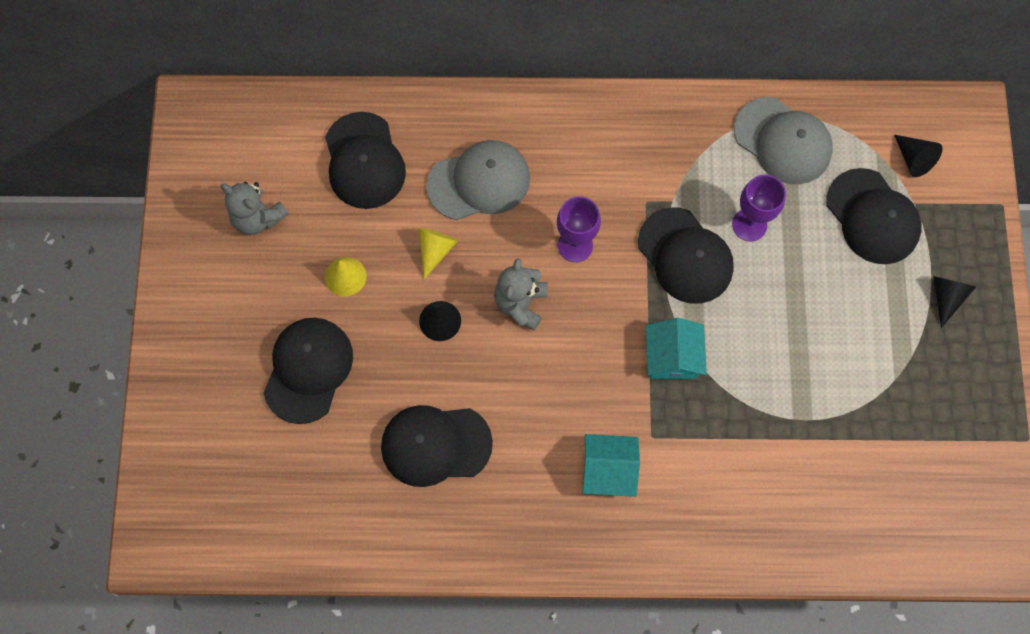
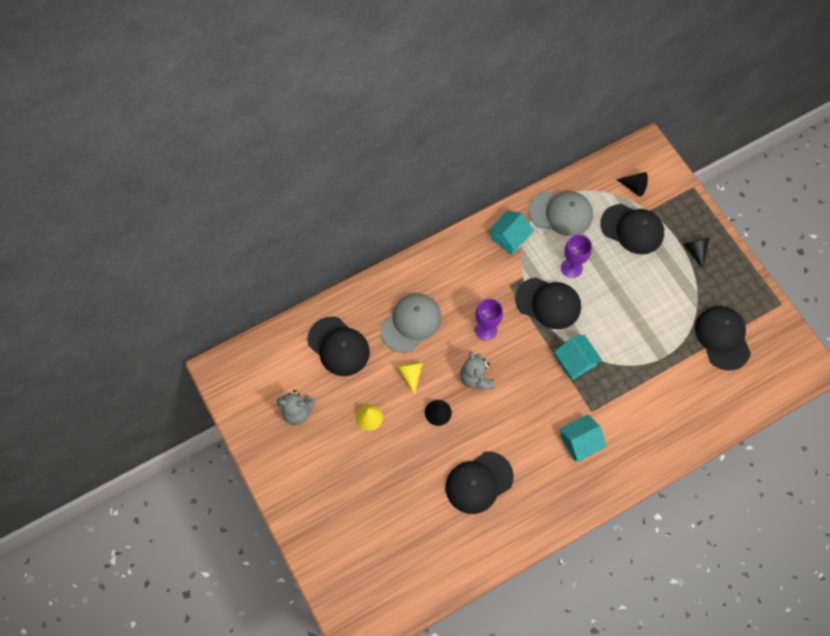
camera: 30 degrees left, 5 degrees down
(308, 370) = (381, 481): black cap -> black cap (722, 338)
(688, 137) = (509, 238): none -> turquoise house

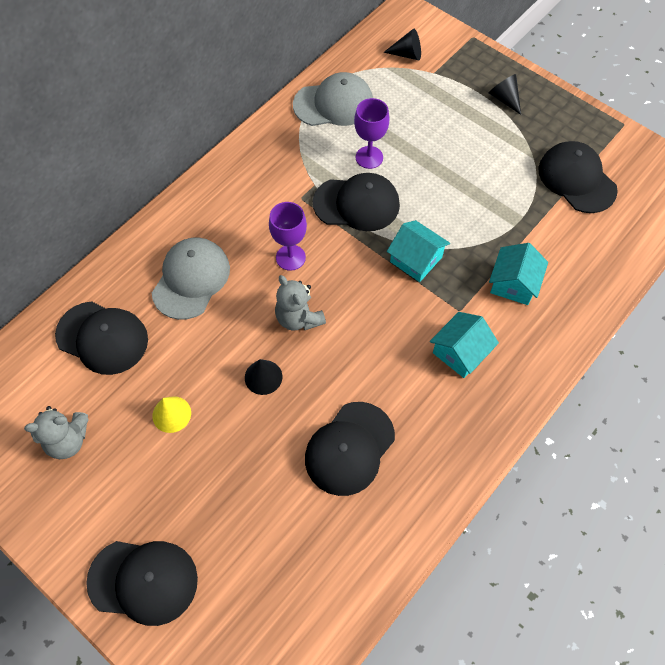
camera: 20 degrees left, 5 degrees down
(410, 374) = (211, 341): yellow cone -> none
(509, 238) = (282, 147): turquoise house -> turquoise house (513, 284)
(632, 229) = (423, 97): black cap -> black cap (143, 581)

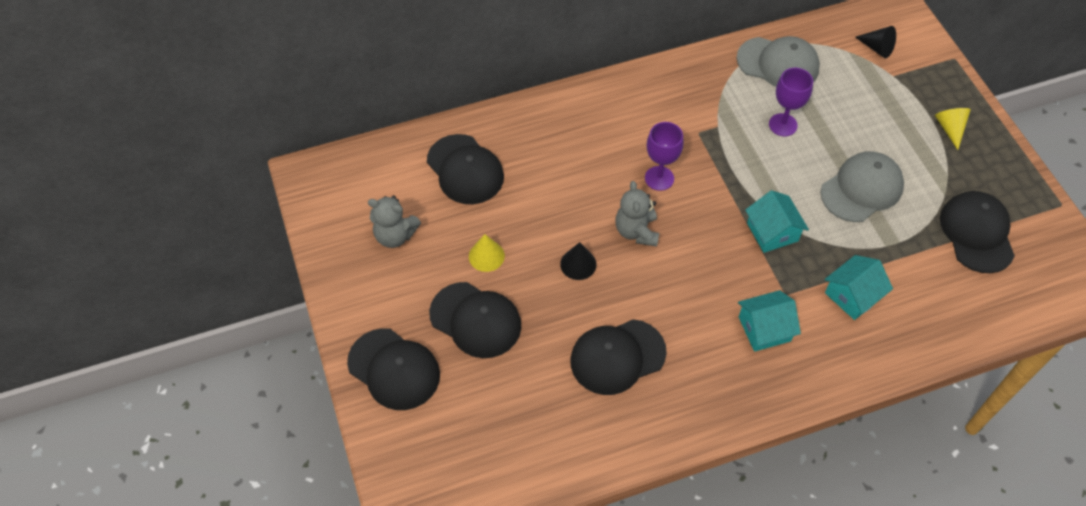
camera: 30 degrees right, 5 degrees down
(191, 279) = (563, 157): grey cap -> grey cap (862, 189)
(357, 204) = (746, 160): black cap -> black cap (475, 320)
(504, 99) = (950, 129): black cone -> yellow cone

